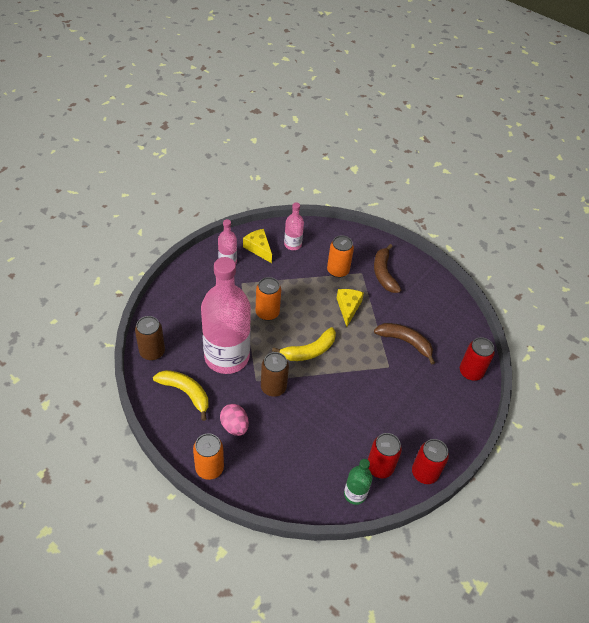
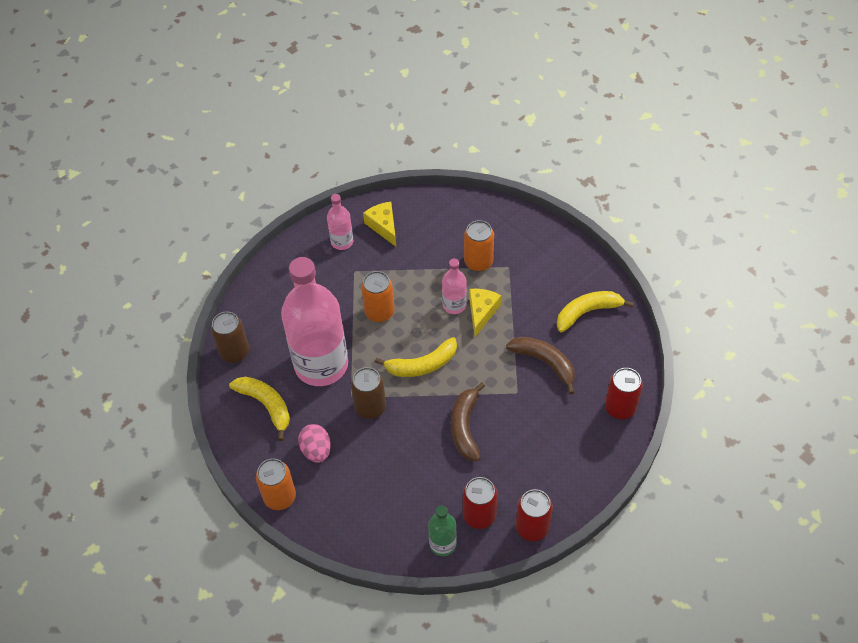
camera: 15 degrees right, 5 degrees up
(292, 244) = (427, 223): pink bottle -> pink bottle (454, 305)
(383, 273) = (537, 269): brown banana -> brown banana (465, 427)
(429, 302) = (587, 312): none -> yellow banana

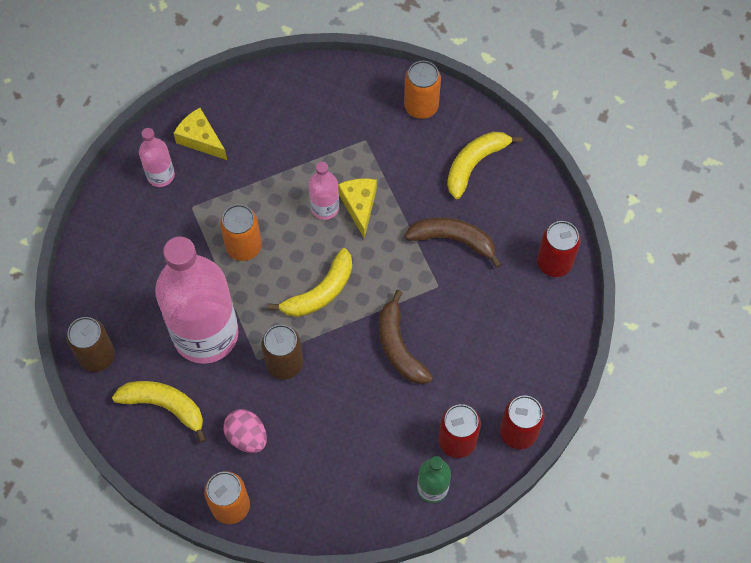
camera: 25 degrees left, 10 degrees up
(478, 262) = (329, 146): orange can -> orange can (421, 106)

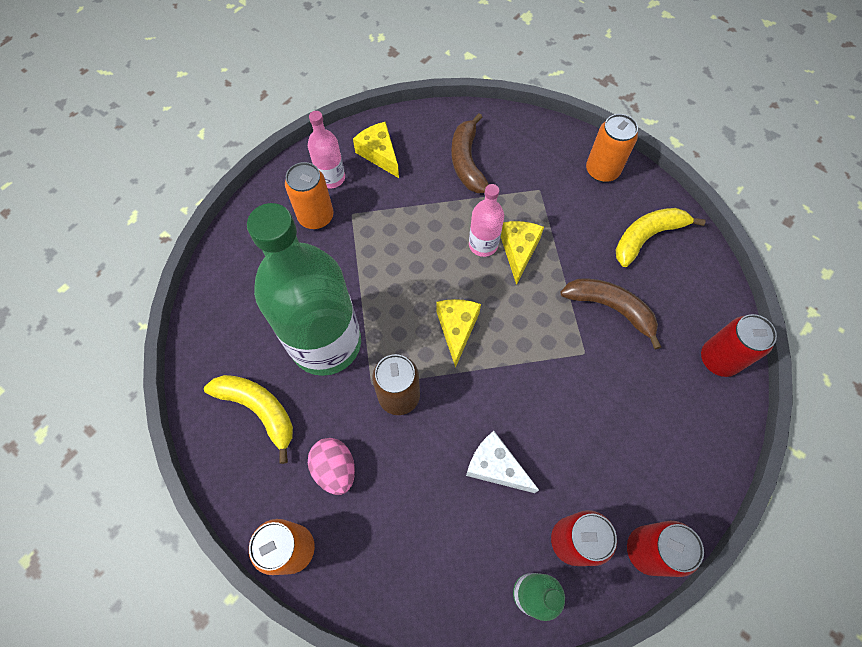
camera: 15 degrees right, 0 degrees up
(97, 356) = (209, 338): brown can -> none
(205, 334) = (326, 343): pink bottle -> green bottle
(244, 246) = (391, 264): orange can -> orange can (316, 217)
(320, 292) = (457, 329): yellow banana -> yellow cheese
(382, 400) = (495, 467): none -> white cheese
(399, 346) = (528, 409): brown banana -> brown banana (467, 162)

